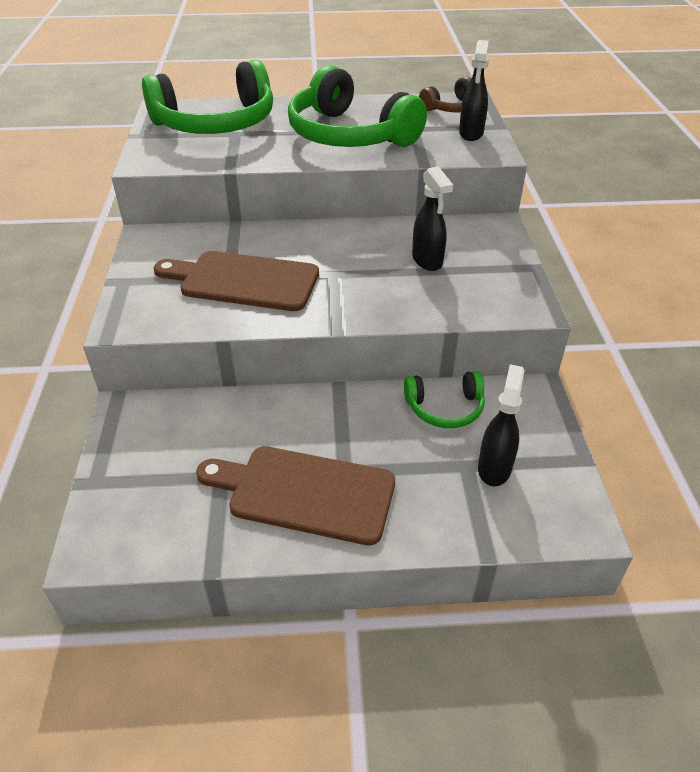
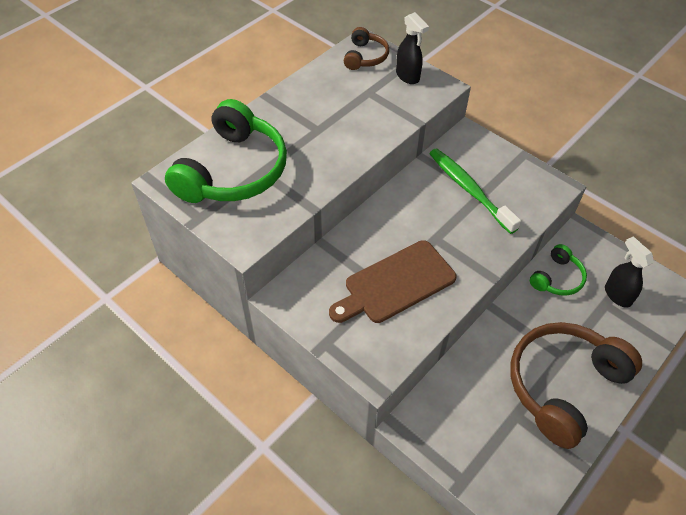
camera: 45 degrees left, 10 degrees up
(305, 493) = (564, 385): brown cutting board -> brown headphones
(349, 135) = (339, 124): green headphones -> none
(427, 261) = (469, 190): black spray bottle -> green toothbrush

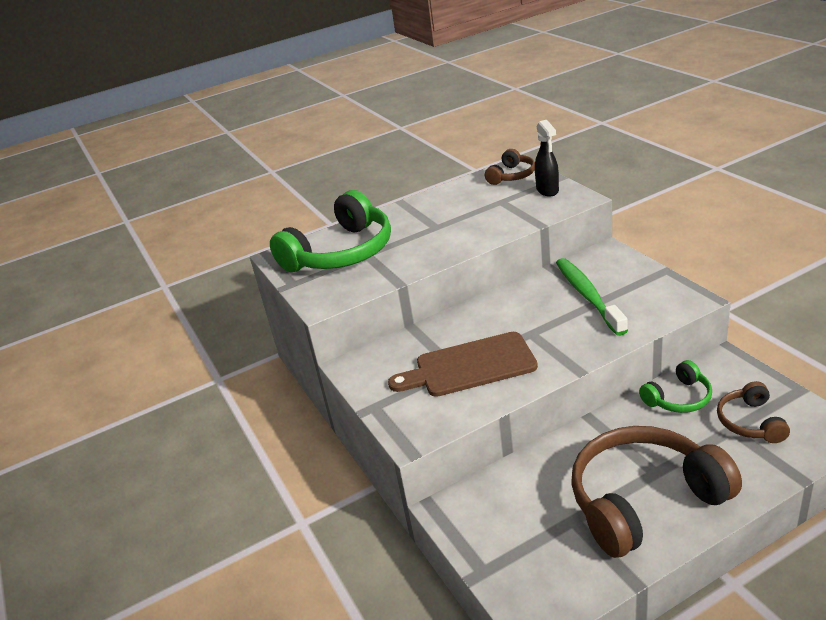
camera: 25 degrees right, 20 degrees down
(617, 295) = (750, 422): black spray bottle -> brown headphones

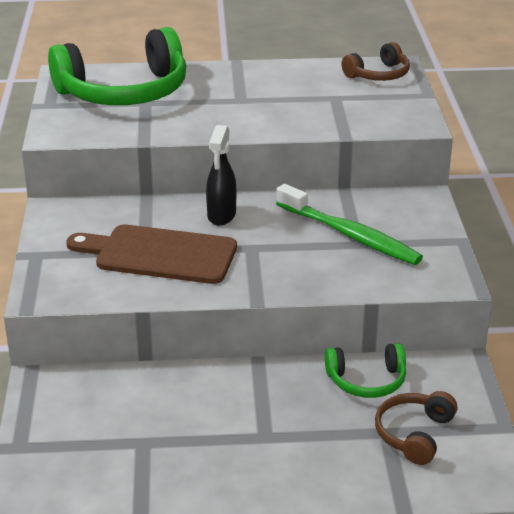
camera: 20 degrees right, 0 degrees up
(547, 190) = (396, 104): black spray bottle -> black spray bottle (221, 216)
(588, 296) = (349, 235): green toothbrush -> green toothbrush turned 120 degrees clockwise
(644, 501) = (226, 456): brown headphones -> none

